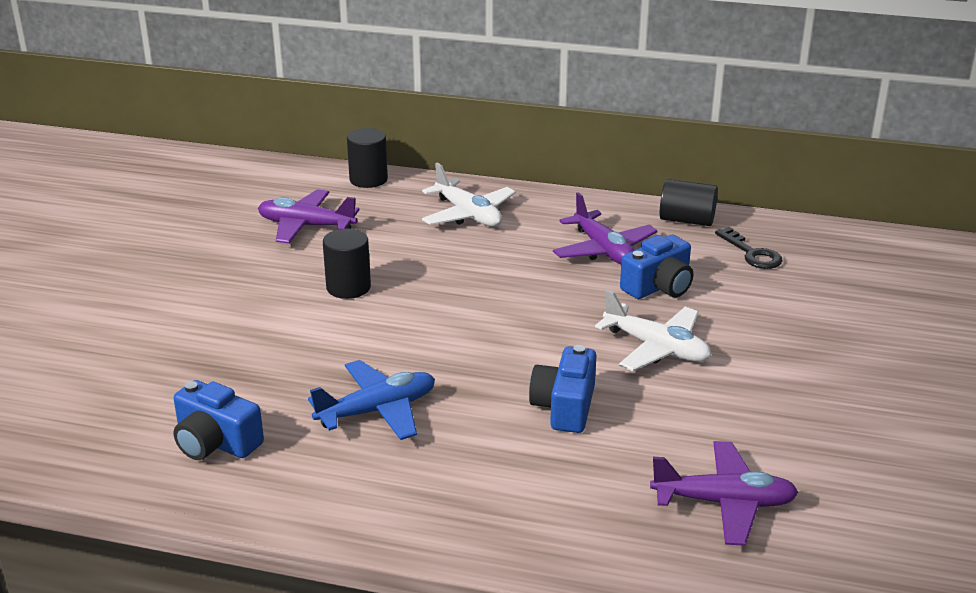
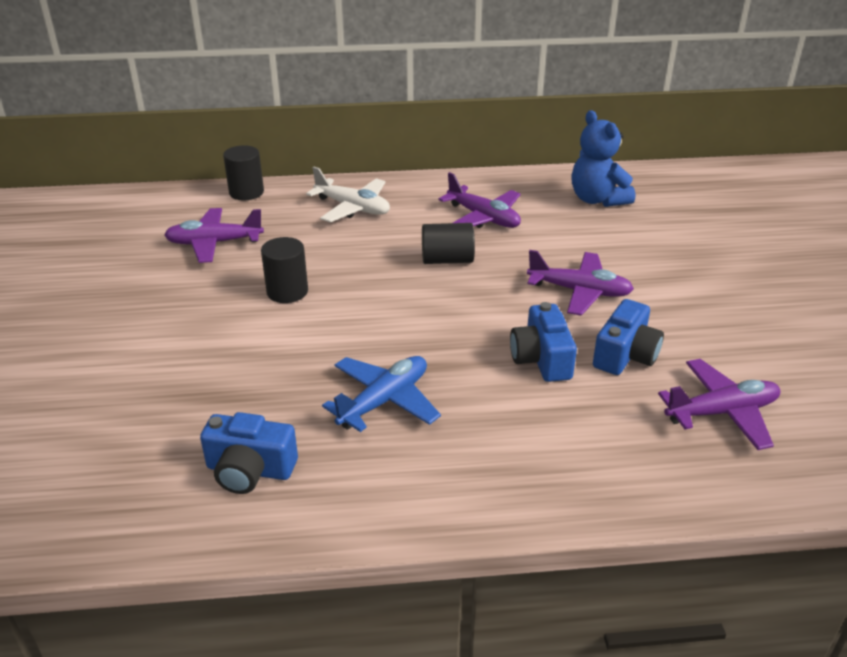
camera: 20 degrees left, 5 degrees up
(656, 348) = (579, 291): white plane -> purple plane
(658, 286) = (546, 240): blue camera -> blue camera (625, 355)
(686, 220) = (531, 182): black cylinder -> black cylinder (447, 260)
(752, 253) = (597, 199): black key -> blue teddy bear

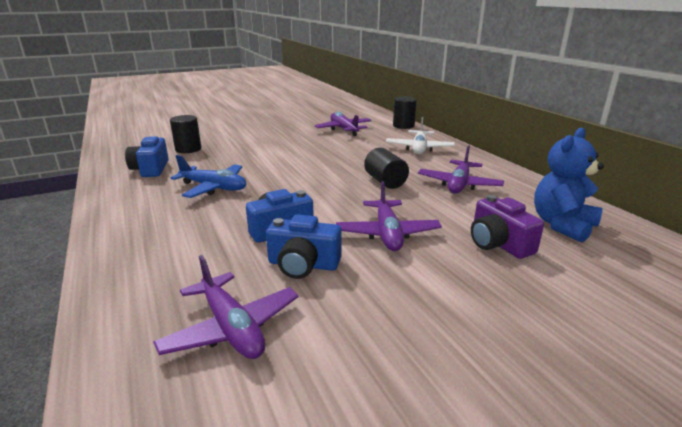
camera: 70 degrees right, 10 degrees down
(287, 292) = (310, 150): black cylinder -> black cylinder (188, 149)
(619, 240) = (498, 243): none -> purple camera

